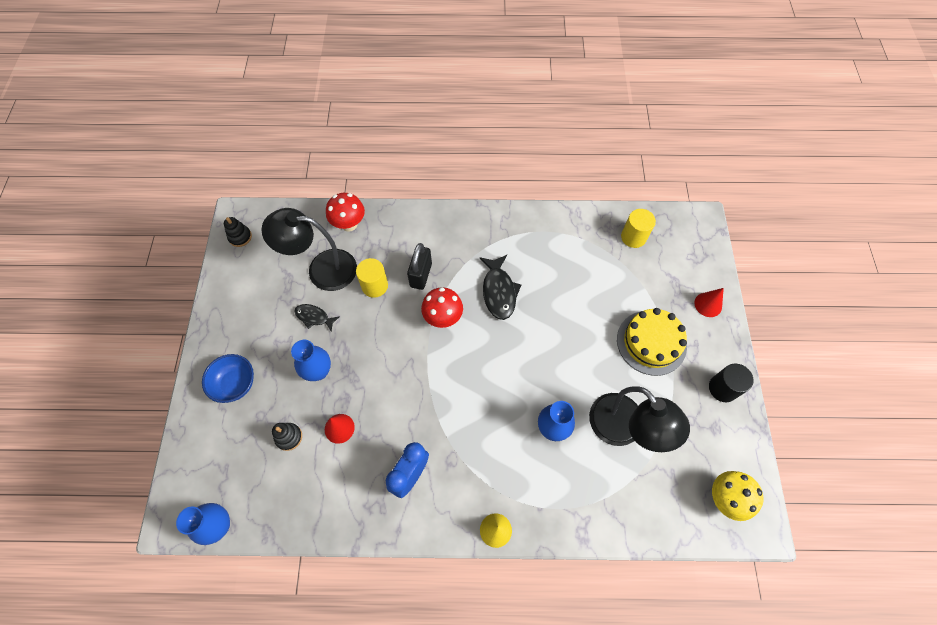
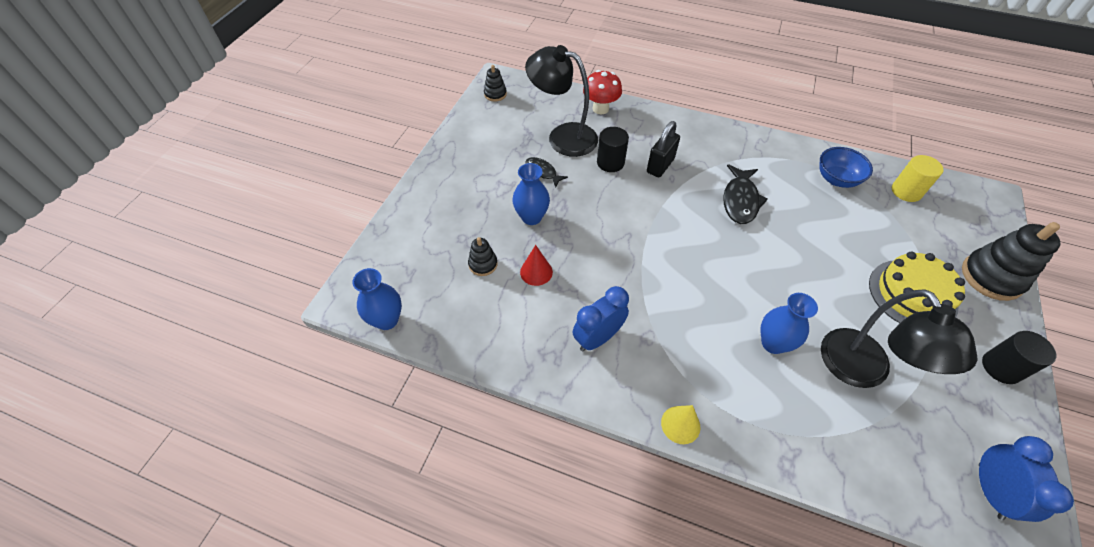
camera: 20 degrees right, 10 degrees down
(235, 384) = (448, 205): blue bowl -> blue bowl (836, 179)
(374, 286) = (610, 162): yellow cylinder -> black cylinder
(443, 318) = (673, 207): red mushroom -> none
(708, 304) = (991, 277): red cone -> black stacking toy
(725, 498) = (990, 491): yellow mushroom -> blue clock

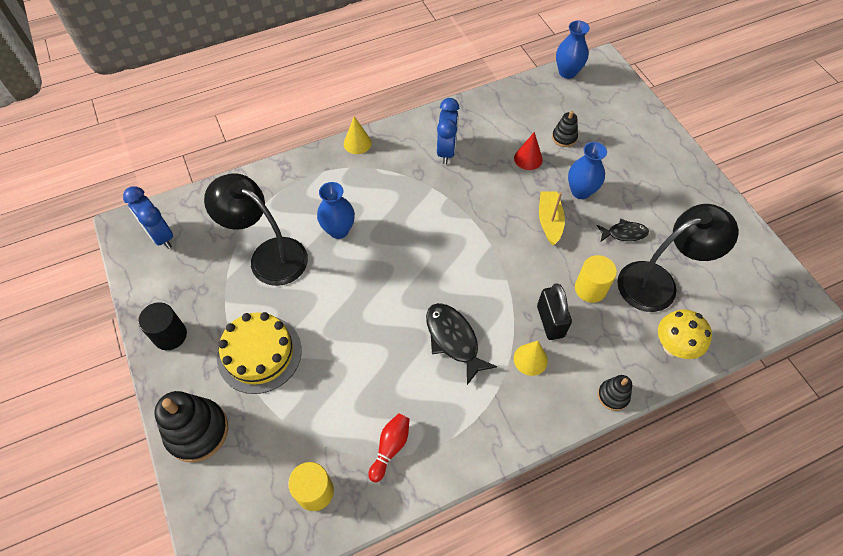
camera: 135 degrees right, 5 degrees up
(495, 94) = (772, 279): black stacking toy -> black stacking toy (613, 396)
(583, 216) = (549, 221): none -> yellow boat
(600, 108) = (673, 346): red mushroom -> yellow mushroom
(610, 162) = (590, 288): black cylinder -> yellow cylinder
(697, 158) = (530, 359): none -> yellow cone
(836, 179) = (390, 448): blue bowl -> red bowling pin

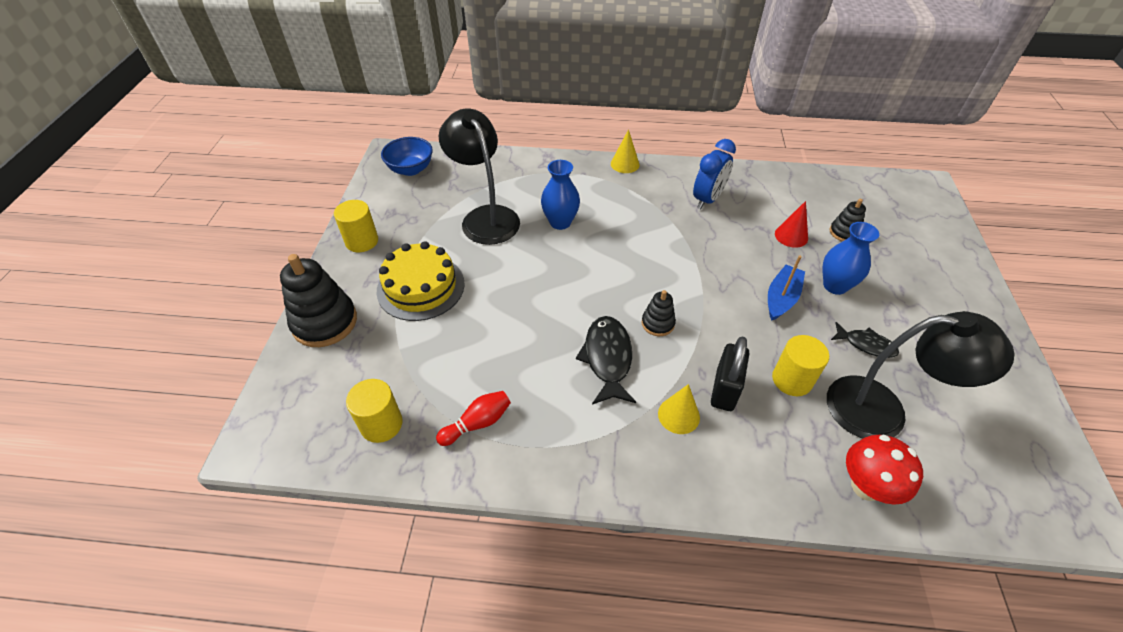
camera: 30 degrees right, 10 degrees down
(160, 236) = (411, 169): blue clock -> blue bowl
(170, 335) = (362, 241): black cylinder -> yellow cylinder
(549, 221) = (781, 298): yellow boat -> blue boat
(567, 72) = (881, 180): blue vase -> none
(613, 396) = (755, 500): black stacking toy -> black stacking toy (657, 323)
(673, 346) = (866, 486): yellow mushroom -> red mushroom

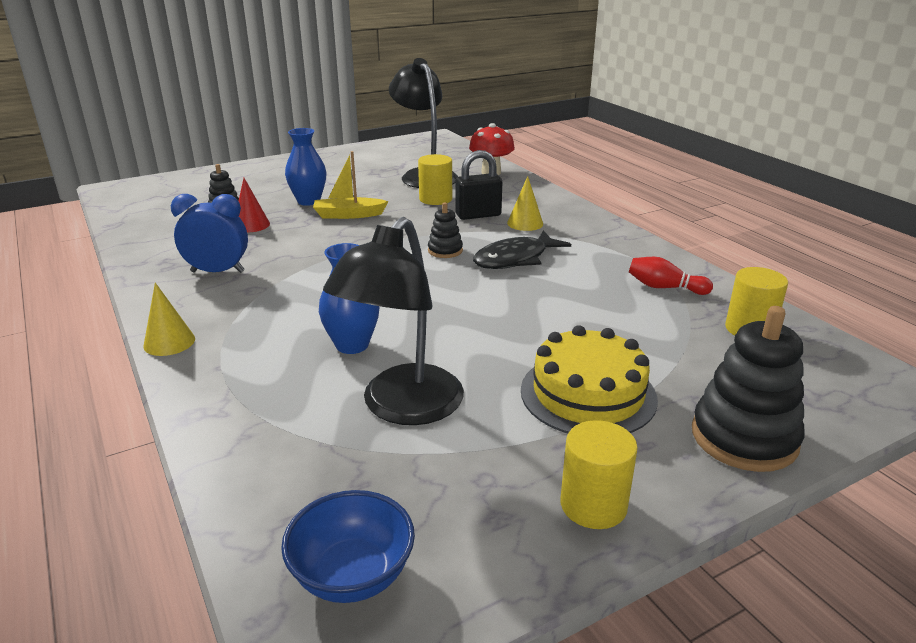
camera: 125 degrees left, 20 degrees down
(781, 298) = (348, 215): blue boat -> yellow boat
(866, 344) = (367, 185): black fish -> none

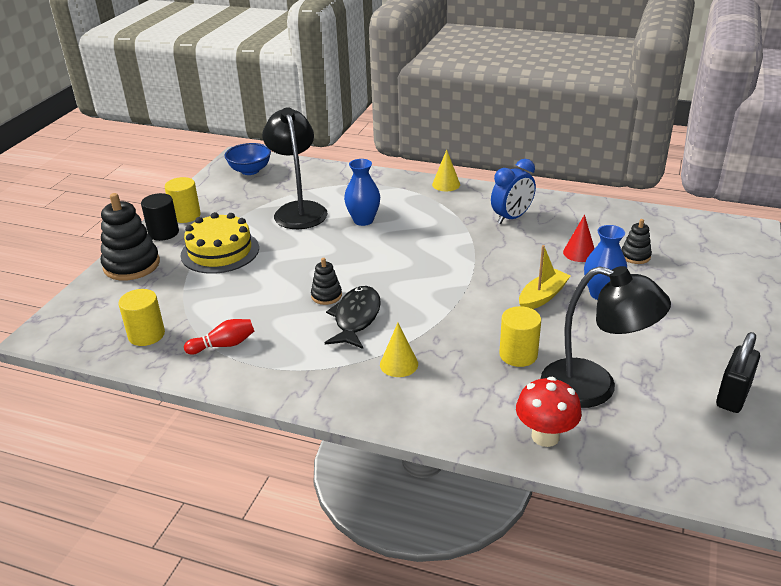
camera: 140 degrees right, 5 degrees up
(445, 251) = (414, 300): black stacking toy -> black stacking toy (326, 296)
(478, 215) = (450, 353): black padlock -> black padlock (732, 396)
(659, 482) = (163, 233): none -> black cylinder

